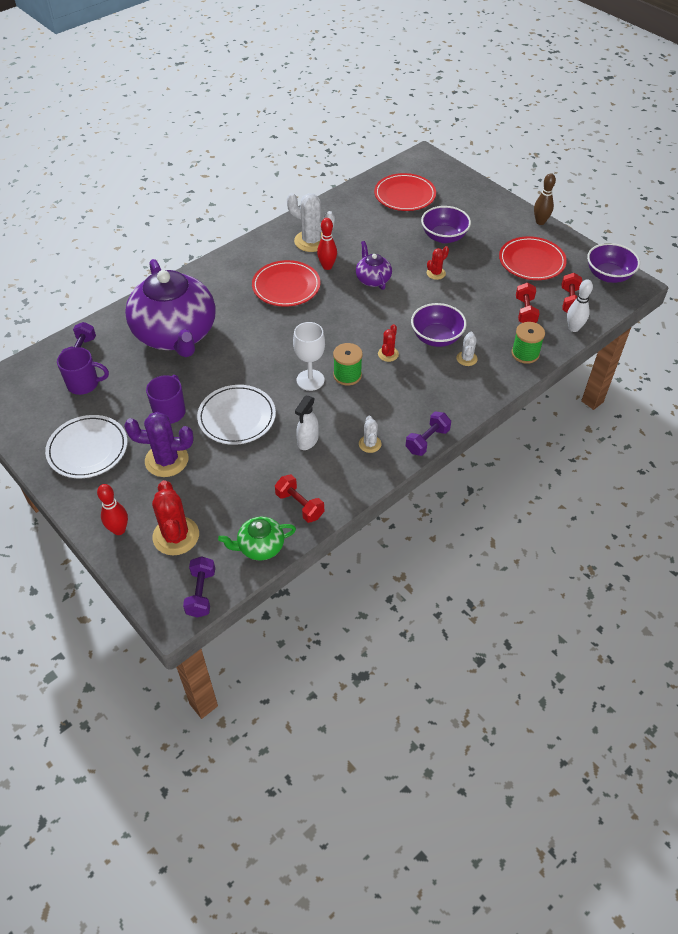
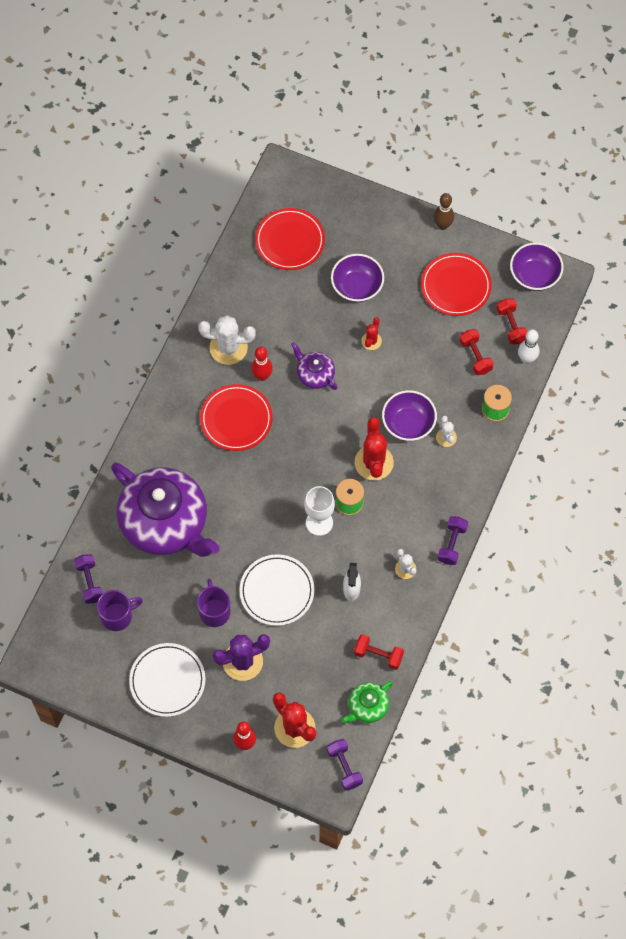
camera: 25 degrees left, 15 degrees up
(388, 354) = (374, 462): red cactus -> red cactus, size x1.88

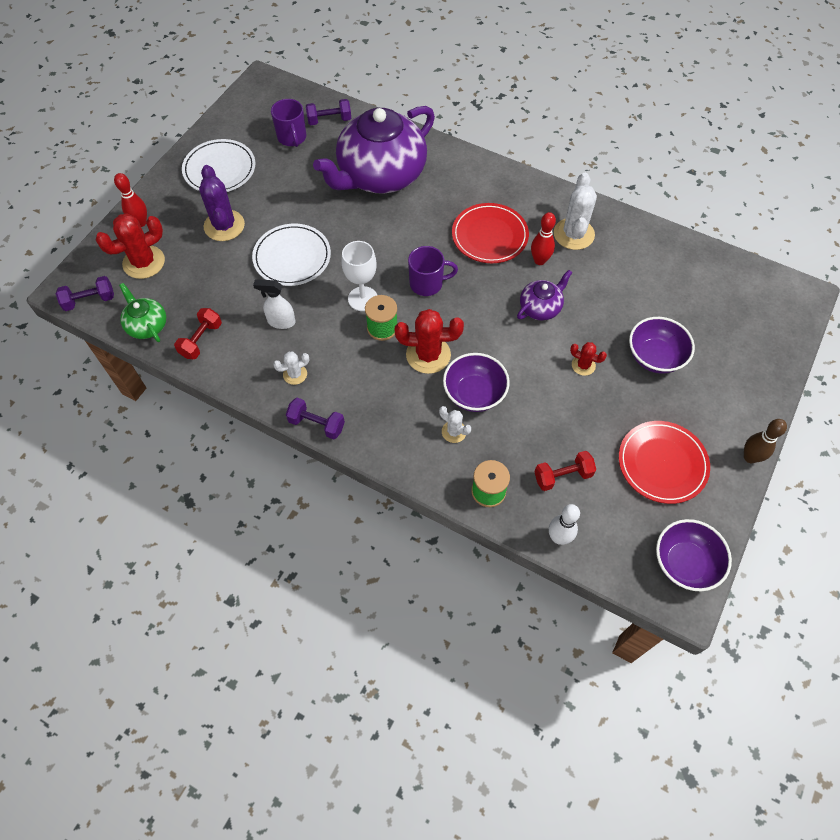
camera: 95 degrees right, 5 degrees down
(214, 611) = (281, 207): purple mug -> purple mug (427, 284)
(290, 241) = (710, 296): red plate -> none
(446, 437) = (454, 432): white cactus -> white cactus turned 45 degrees clockwise
(511, 326) = (607, 524): red dumbbell -> none

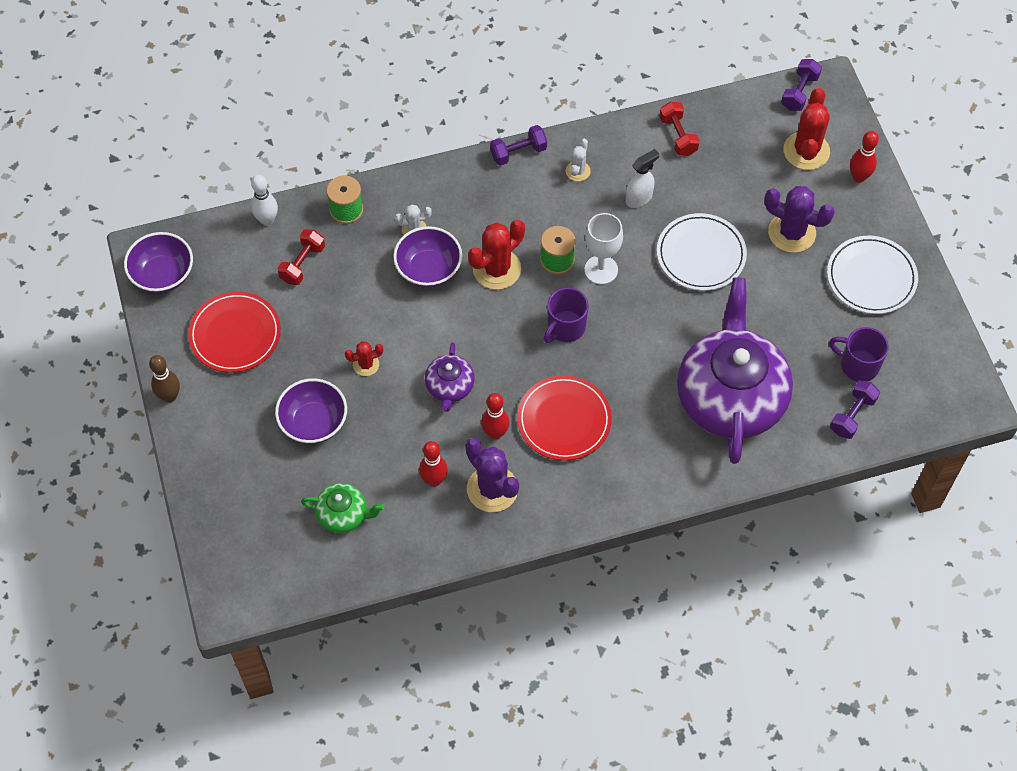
camera: 135 degrees right, 0 degrees up
(147, 325) = (731, 112): green teapot -> green teapot (343, 515)
(573, 234) = (492, 489): white cactus -> purple cactus
(605, 264) = (434, 480): none -> red bowling pin

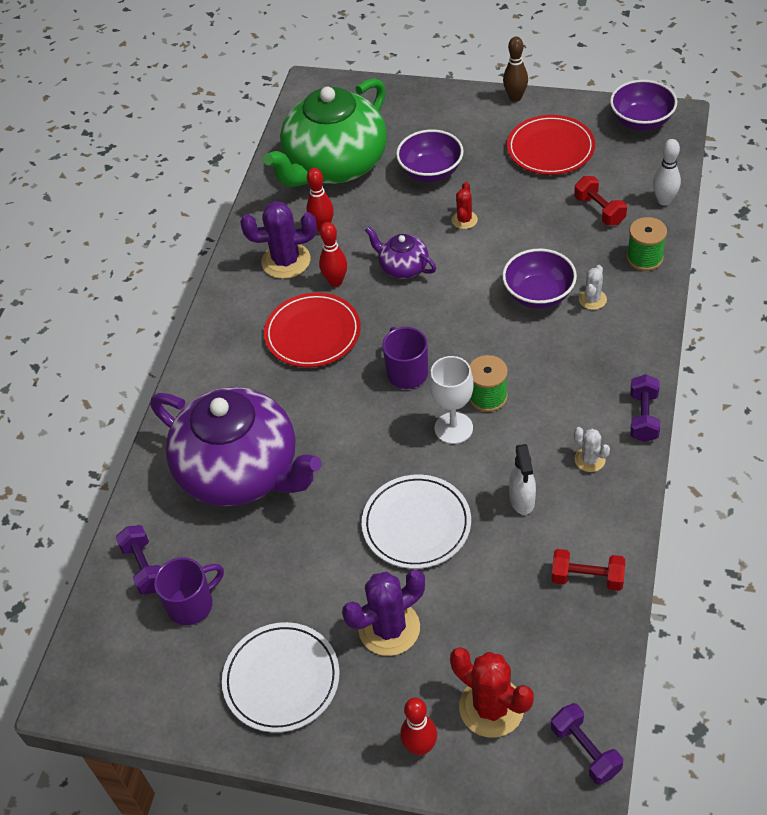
camera: 125 degrees right, 10 degrees down
(343, 515) = (335, 165): green teapot -> green teapot, size x2.27
(497, 269) = (507, 345): red cactus -> none

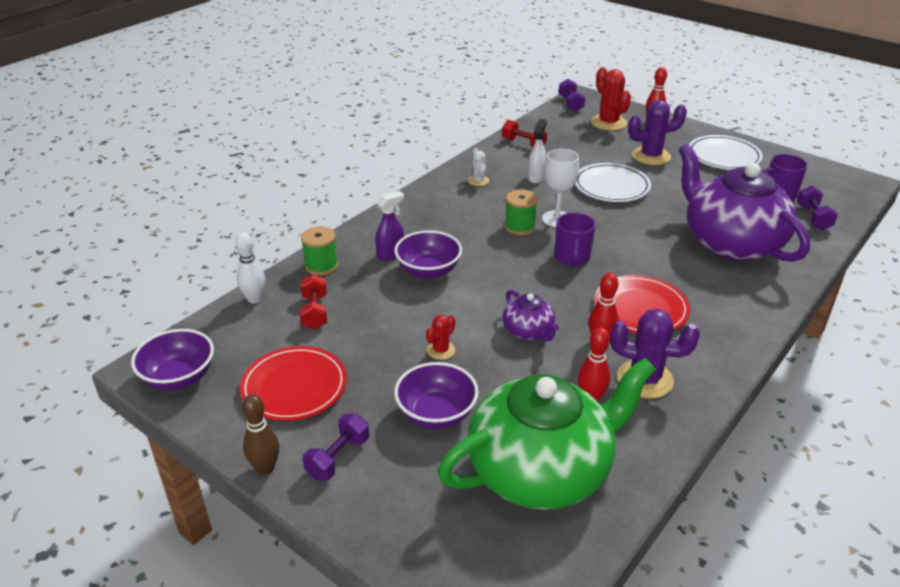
camera: 160 degrees left, 15 degrees down
(592, 299) = (390, 254): white cactus -> purple spray bottle
(643, 417) = (425, 188): purple dumbbell -> purple dumbbell (338, 457)

